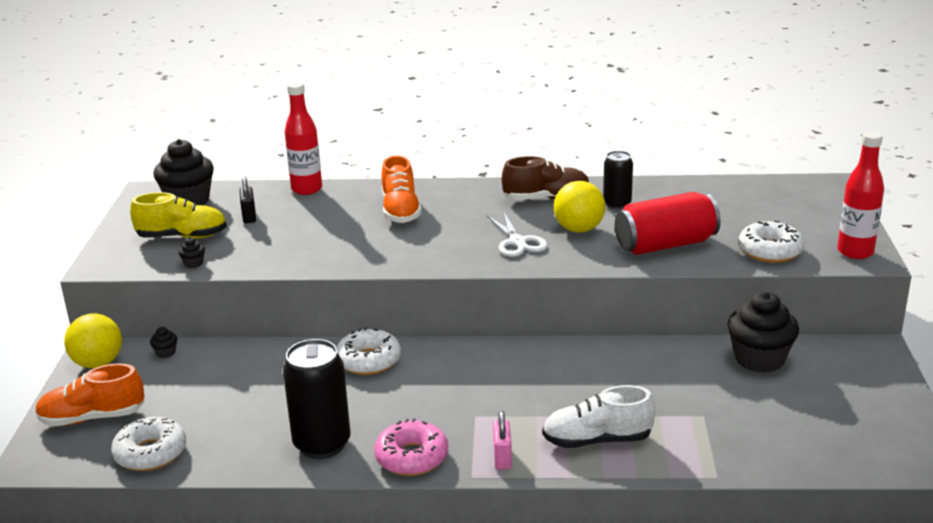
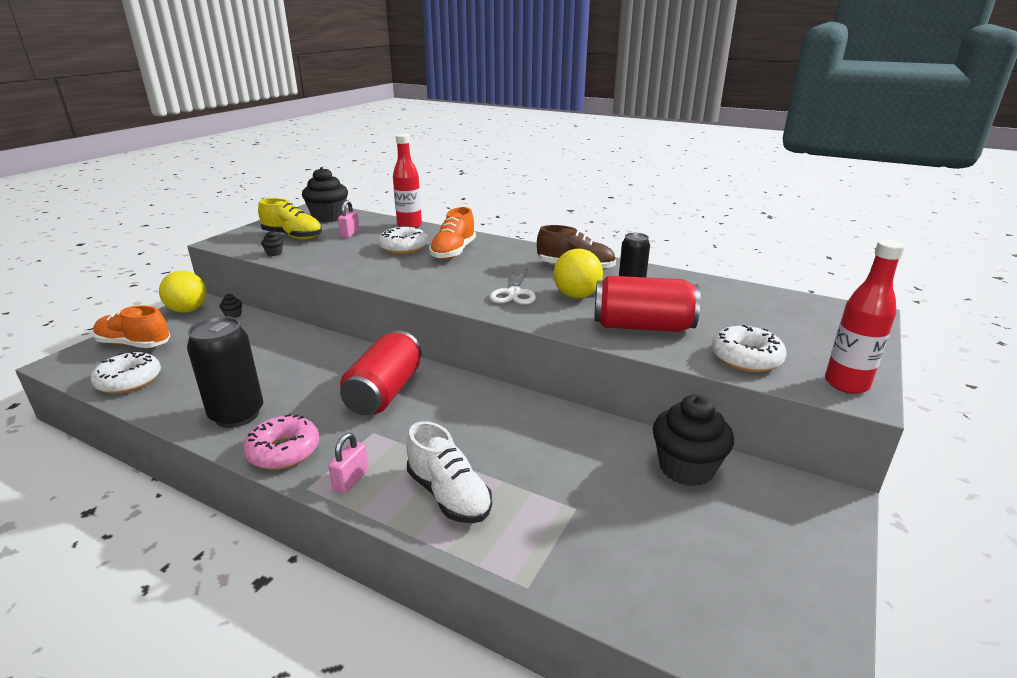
camera: 25 degrees right, 0 degrees up
(249, 216) = (350, 234): black padlock -> pink padlock
(368, 360) = (349, 360): white donut -> white donut (403, 247)
(443, 379) = (385, 392): none -> red can
(597, 440) = (449, 495): white shoe -> white shoe turned 150 degrees counterclockwise

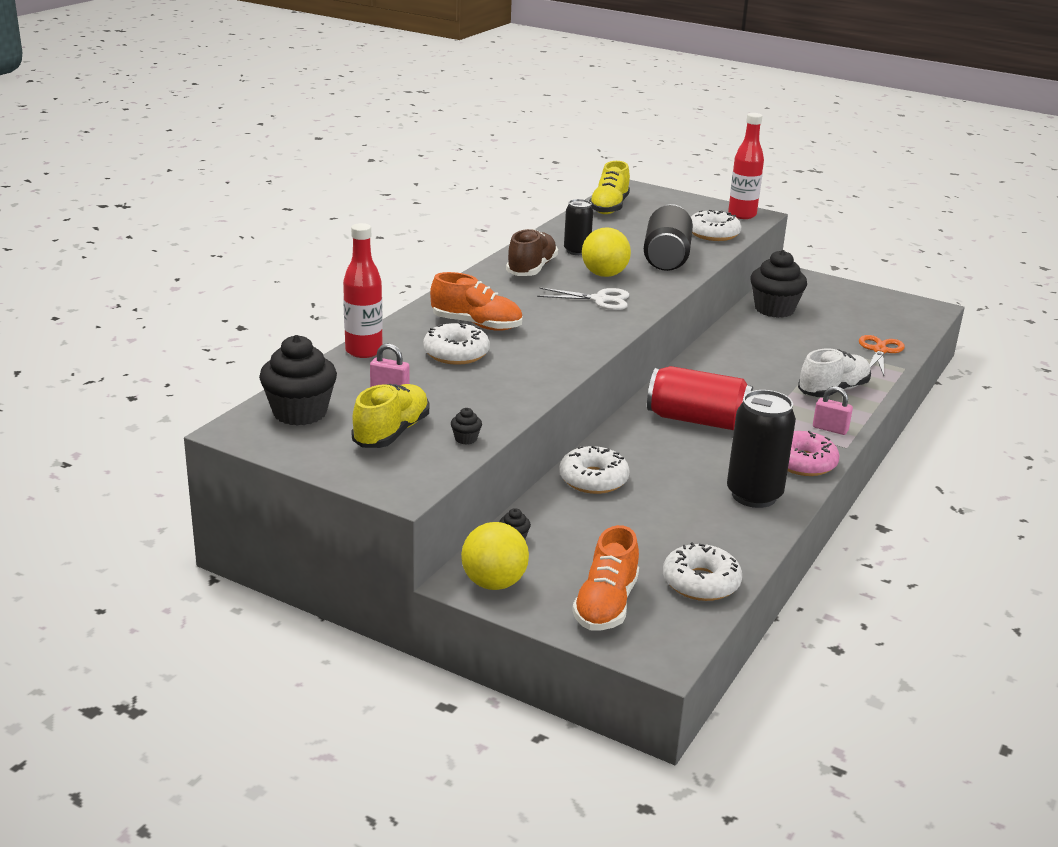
camera: 90 degrees left, 0 degrees up
(297, 342) = (593, 479): none -> white donut
(583, 565) = (880, 351): none -> orange scissors
(642, 326) = (666, 257): red can -> black can
(778, 300) = (609, 207): none -> yellow shoe

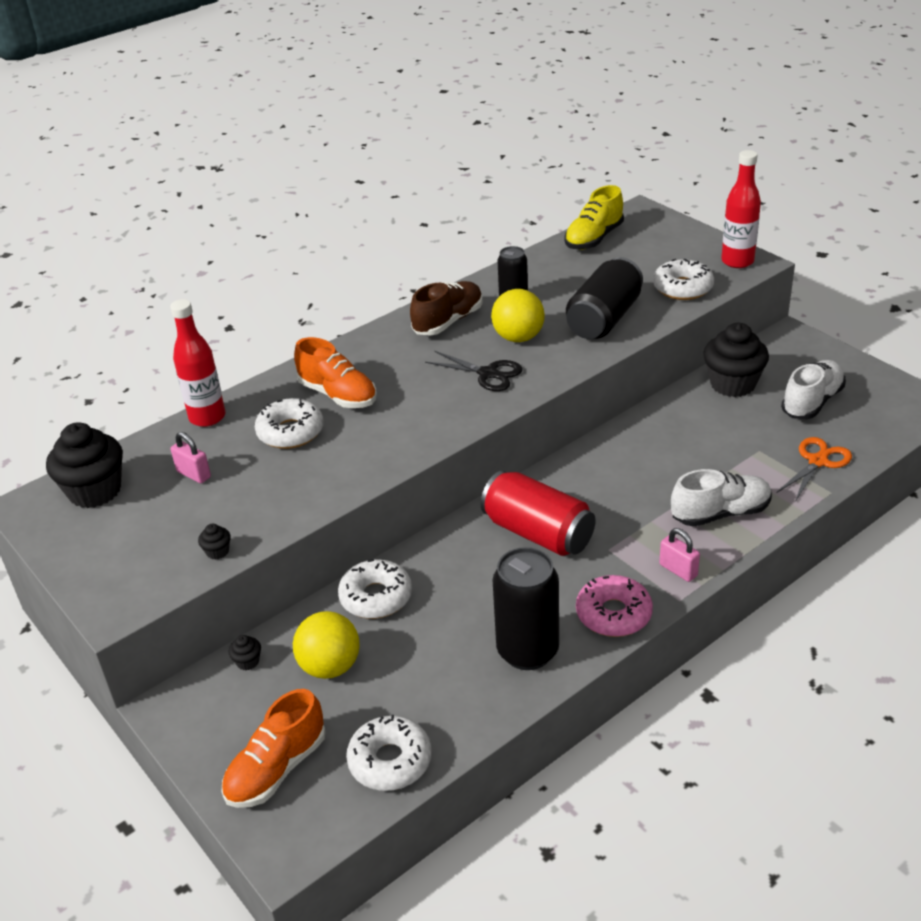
camera: 25 degrees right, 10 degrees up
(391, 433) = (156, 531): yellow shoe -> none
(494, 583) = (192, 715): yellow ball -> yellow ball (330, 666)
(600, 299) = (487, 374): white scissors -> black scissors
(845, 315) = (812, 402): none -> white shoe

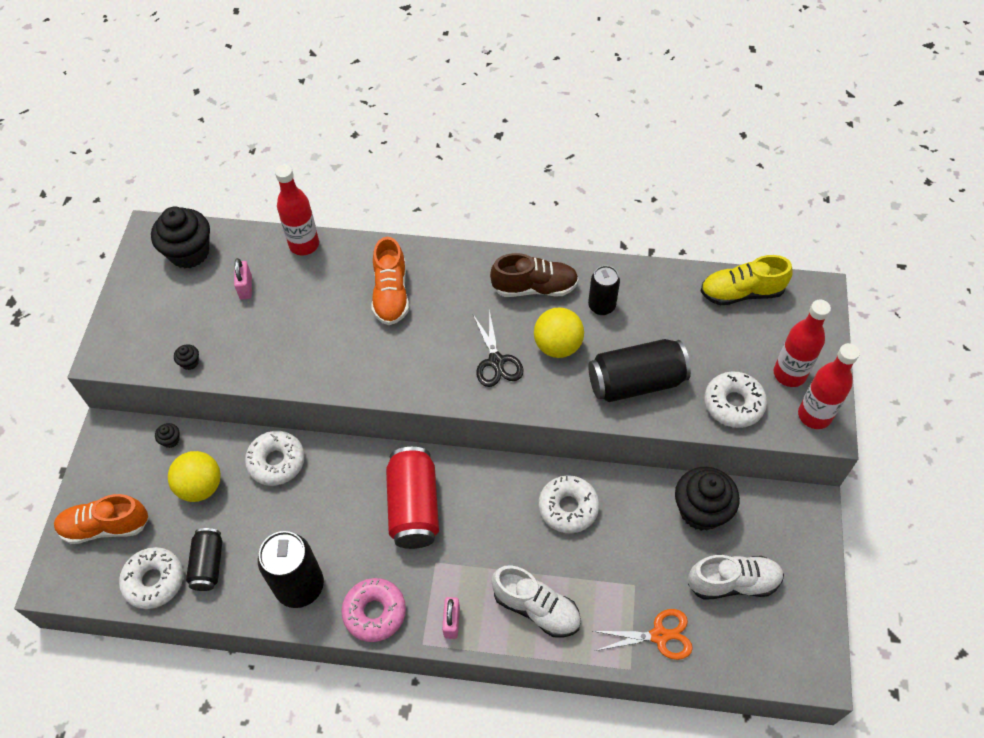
camera: 45 degrees right, 20 degrees up
(290, 432) = (330, 302): white donut -> white donut (568, 508)
(423, 707) = (208, 564): none -> black can
(690, 254) = (789, 374): none -> red bottle

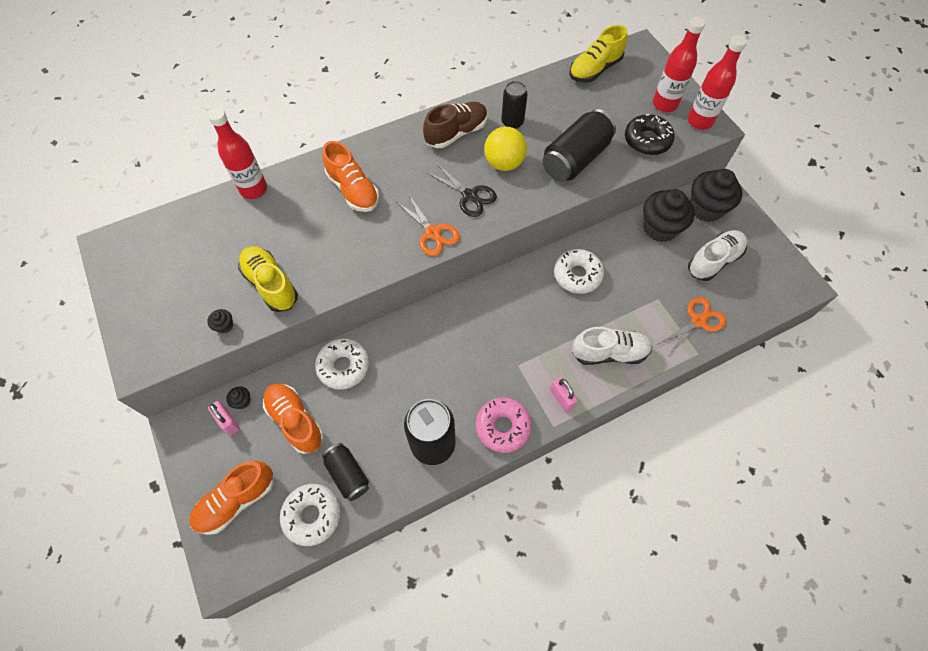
camera: 35 degrees left, 5 degrees up
(189, 252) = (156, 243): black cupcake -> black cupcake (706, 208)
(200, 486) = (295, 421): yellow ball -> orange shoe
(246, 287) = (229, 244): pink padlock -> pink padlock (228, 422)
(253, 346) = (271, 284): none -> yellow shoe
(414, 507) = (473, 337): red can -> none
(431, 379) = (432, 233): none -> orange scissors
(733, 404) = (647, 140): white donut -> black donut

